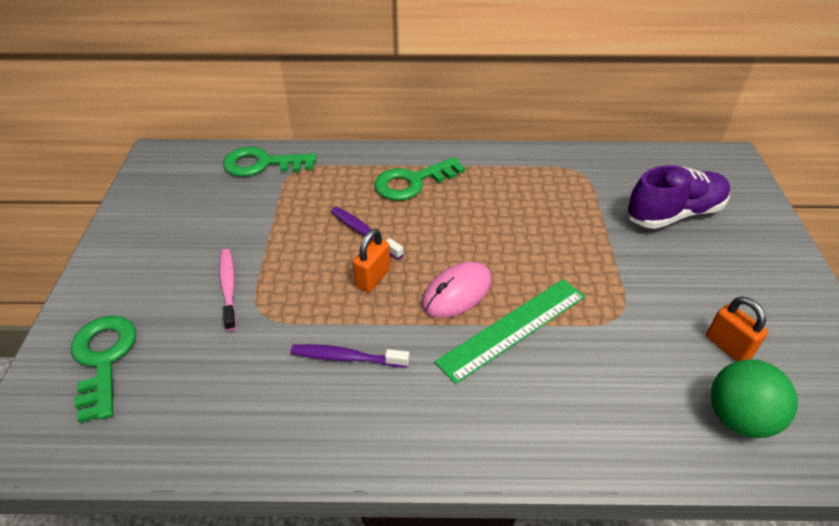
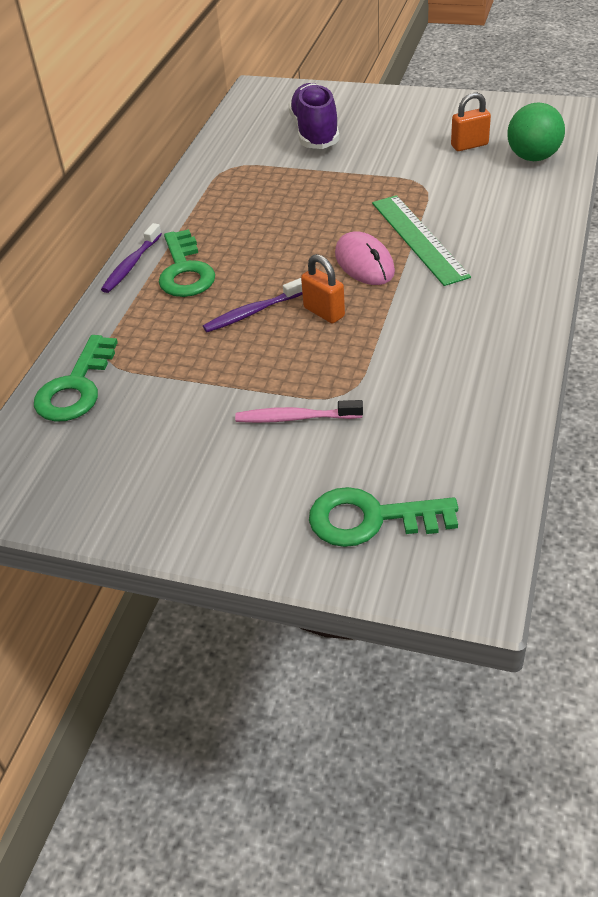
camera: 70 degrees left, 0 degrees up
(346, 357) = (423, 337): purple toothbrush -> purple toothbrush (131, 265)

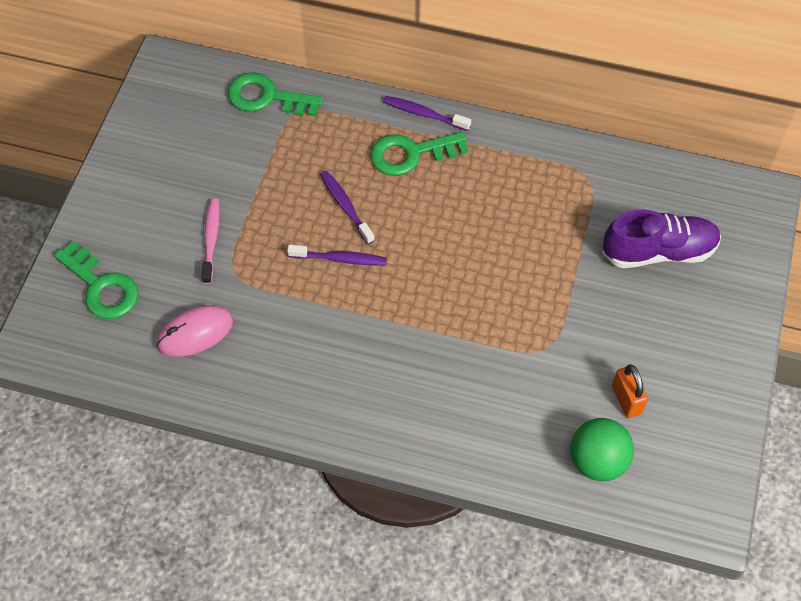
camera: 85 degrees right, 15 degrees up
(324, 312) = (340, 259): orange padlock -> purple toothbrush
(364, 263) = (410, 291): pink mouse -> pink mouse (195, 333)
(371, 519) = (101, 286): green key -> green key turned 135 degrees clockwise
(418, 239) = (446, 338): green ruler -> none

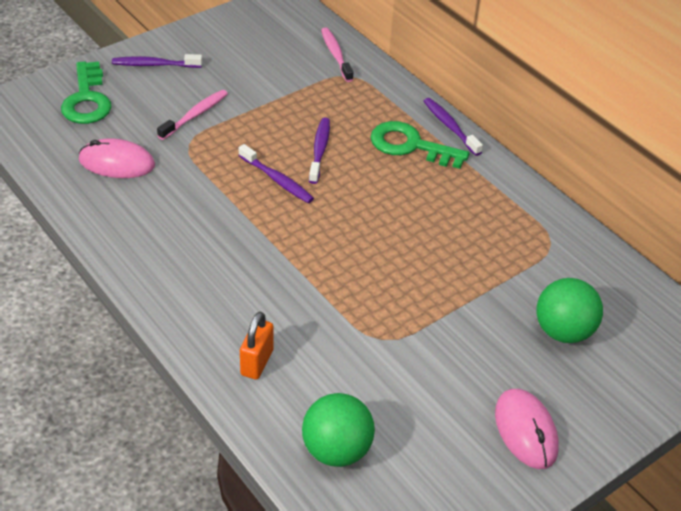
camera: 35 degrees right, 15 degrees down
(122, 210) = (154, 65): none -> purple toothbrush
(267, 97) = (336, 55): green key -> pink toothbrush
(626, 400) = (413, 422): orange padlock -> orange padlock (257, 362)
(659, 251) = (563, 331): purple shoe -> green ball
(701, 352) = (525, 431): none -> pink mouse

